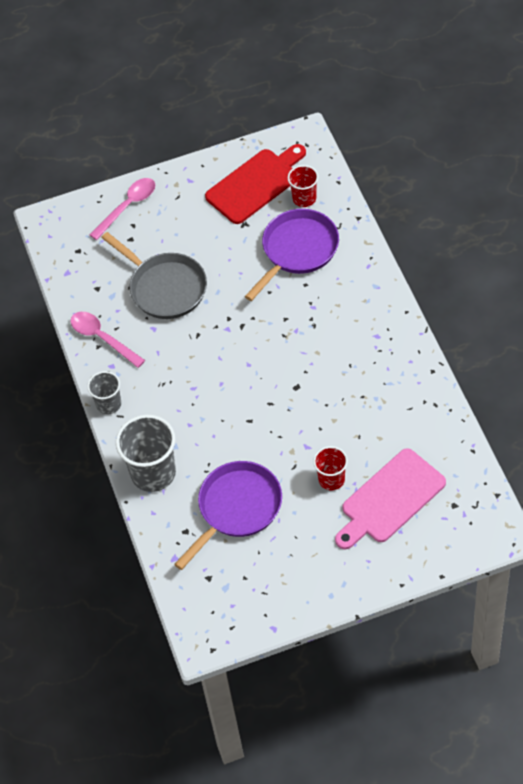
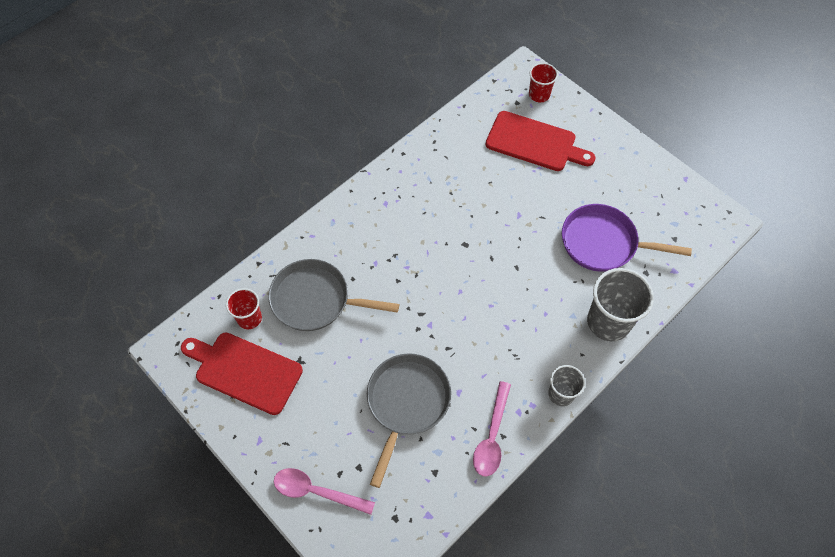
camera: 120 degrees left, 5 degrees up
(297, 250) = (316, 300): purple pan -> grey pan
(331, 479) = (539, 186): red cup -> red cup (539, 95)
(390, 499) = (534, 143): pink cutting board -> red cutting board

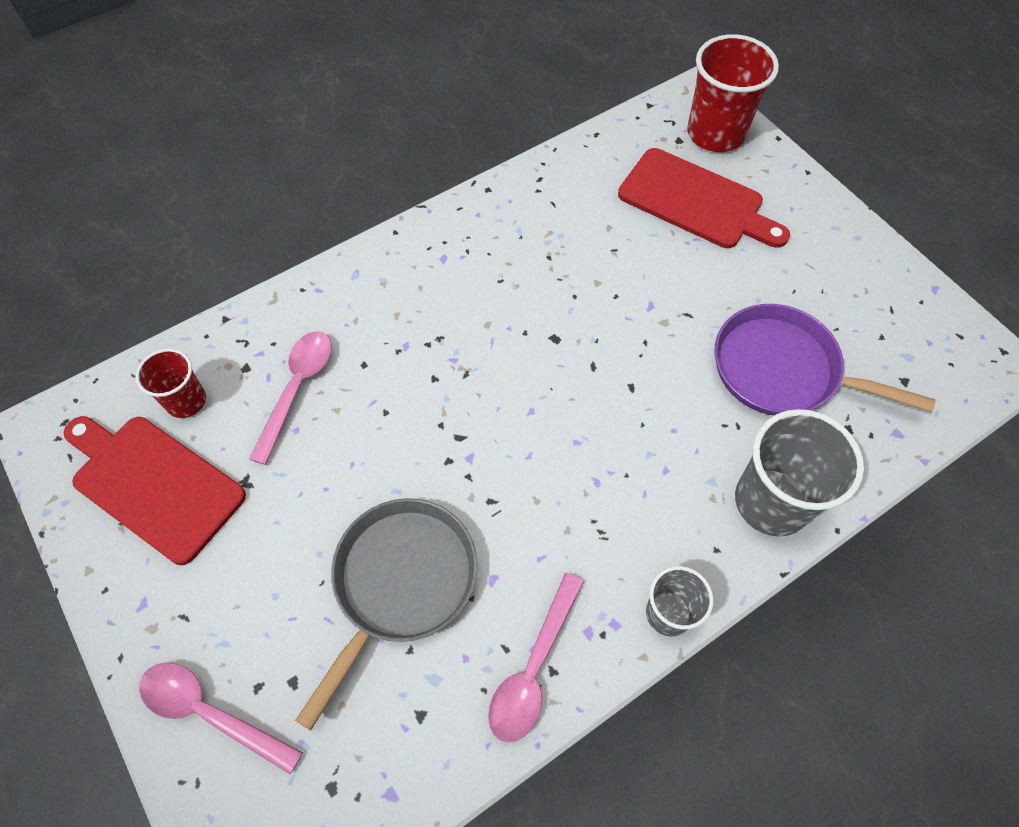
camera: 10 degrees right, 0 degrees up
(316, 300) = (297, 389): grey pan -> pink spoon
(539, 95) = (715, 133): red cup -> red cup, size x1.75

